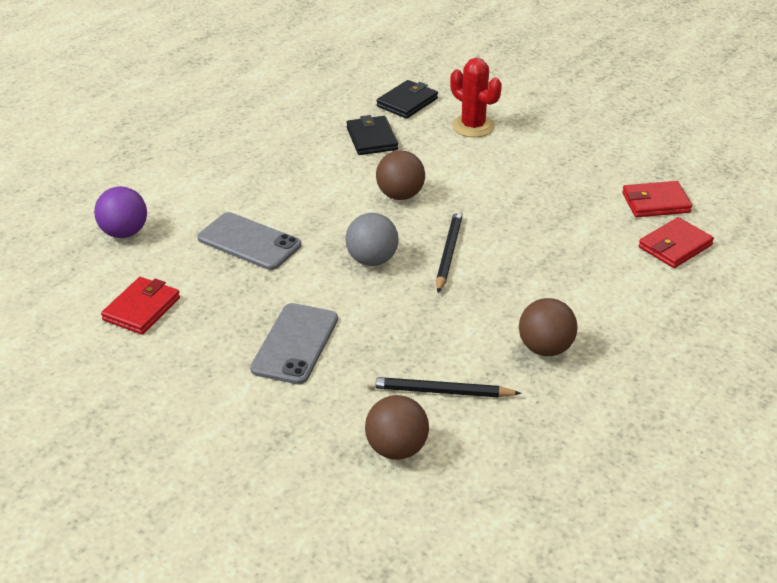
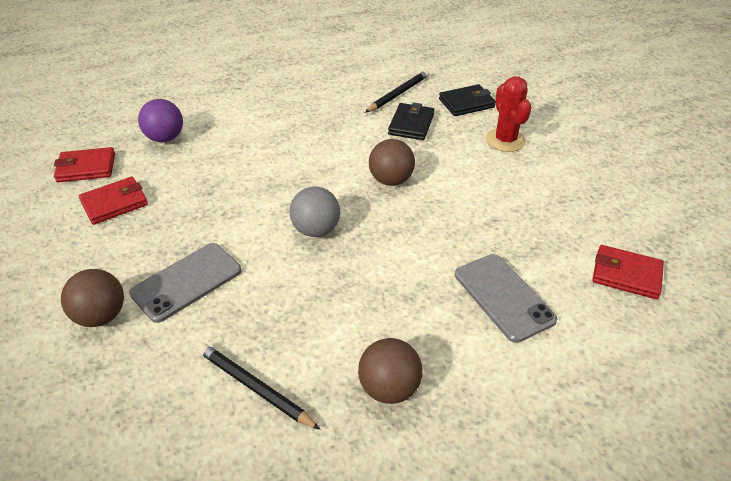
camera: 30 degrees right, 5 degrees up
(249, 242) = (240, 177): grey phone -> grey phone (503, 297)
(396, 449) = (164, 431): brown ball -> brown ball (101, 316)
(448, 253) = (385, 249): black pencil -> black pencil (398, 94)
(675, 246) = (612, 331): red wallet -> red wallet (86, 168)

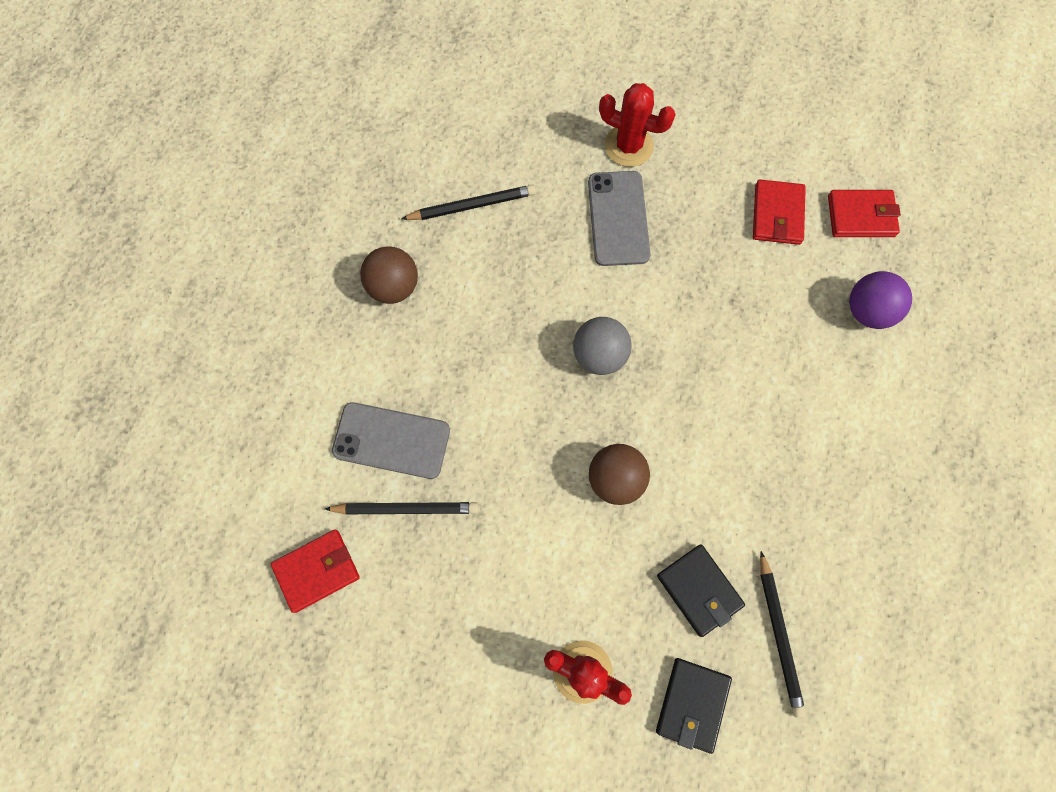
camera: 130 degrees right, 30 degrees up
(86, 168) = (861, 216): red wallet -> red wallet turned 60 degrees clockwise
(101, 316) = (628, 146): brown ball -> red cactus
(532, 258) = (406, 508): none -> black pencil

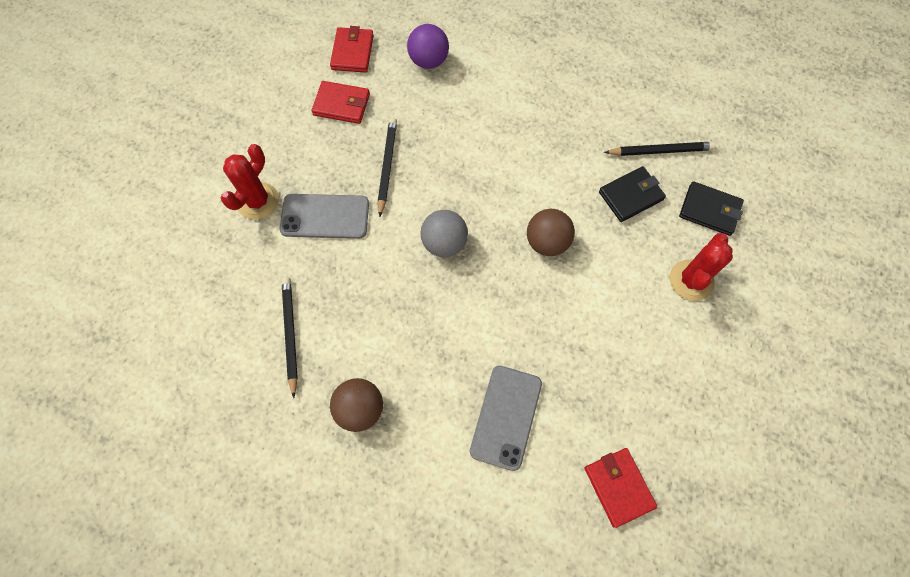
camera: 85 degrees left, 5 degrees down
(406, 508) = (566, 407): black pencil -> black pencil (387, 166)

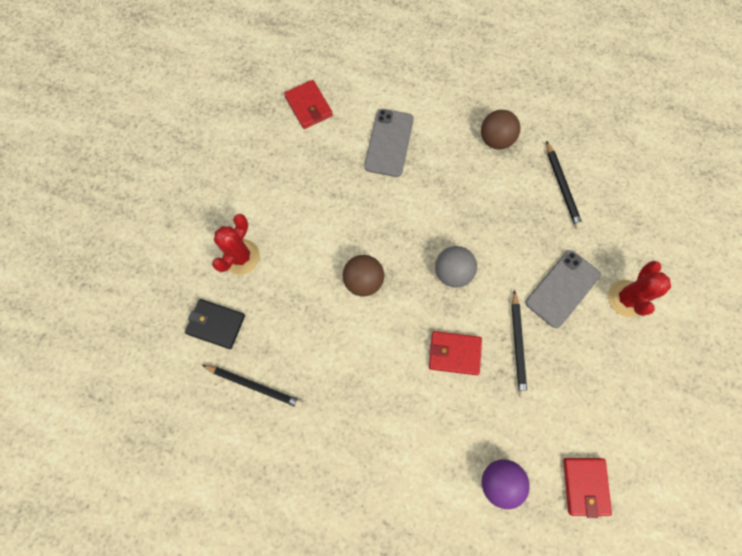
camera: 175 degrees right, 5 degrees up
(325, 216) = (562, 288): grey phone -> grey phone turned 45 degrees counterclockwise
(341, 104) = (579, 413): red wallet -> red wallet (454, 353)
(630, 196) = (287, 333): black wallet -> none
(661, 151) = (255, 386): black pencil -> black pencil turned 150 degrees counterclockwise

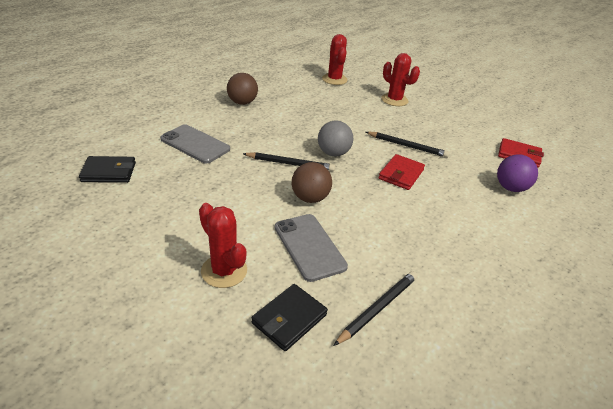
camera: 70 degrees left, 35 degrees down
(309, 106) = (109, 172): red wallet -> black wallet
(562, 187) = (301, 93): black pencil -> black pencil (290, 164)
(562, 288) = (374, 117): grey phone -> grey phone (309, 246)
(630, 208) = (334, 79): none -> red cactus

